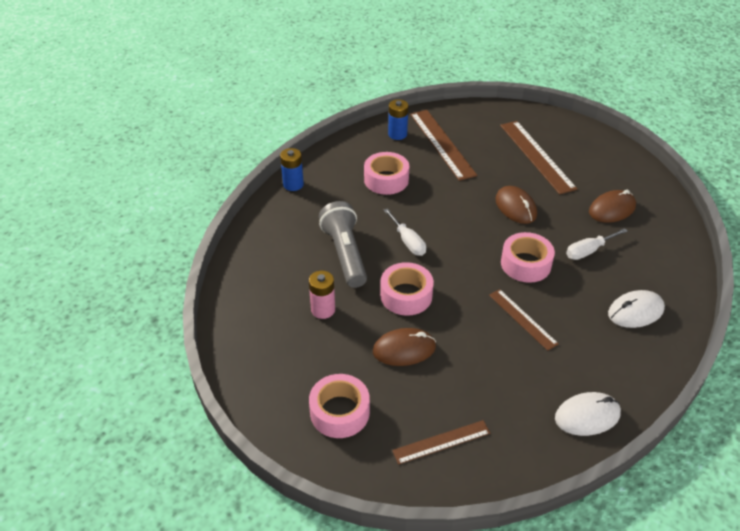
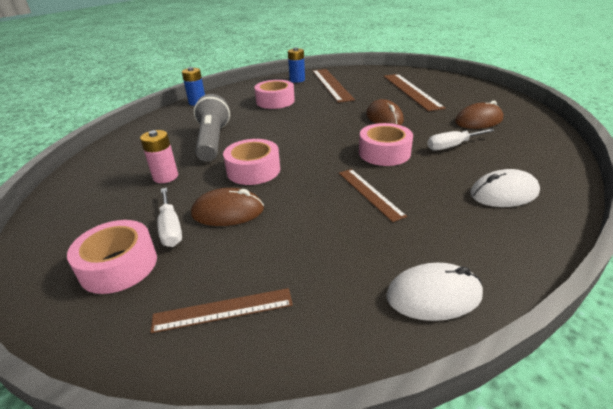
camera: 10 degrees right, 10 degrees down
(408, 241) = (274, 135): white screwdriver -> white screwdriver (171, 228)

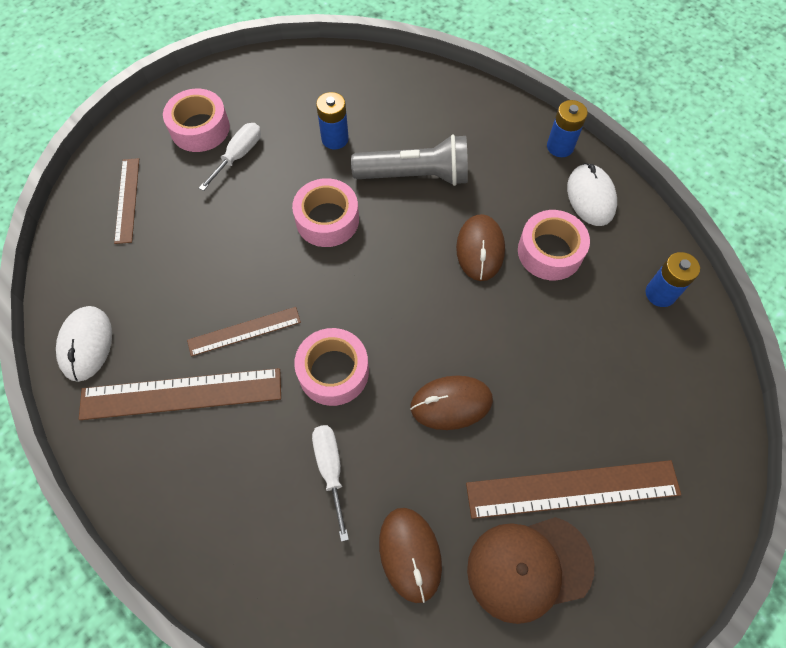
camera: 95 degrees right, 30 degrees up
(165, 177) = (335, 139): pink battery -> blue battery
(171, 228) = (238, 155): white screwdriver -> white screwdriver turned 135 degrees clockwise
(228, 212) = (251, 198): brown mouse -> brown mouse (480, 249)
(331, 84) = (627, 350): brown ruler -> brown ruler (181, 394)
(456, 97) = (529, 567): none -> brown cap
(503, 193) = (200, 478): white mouse -> white mouse (591, 197)

